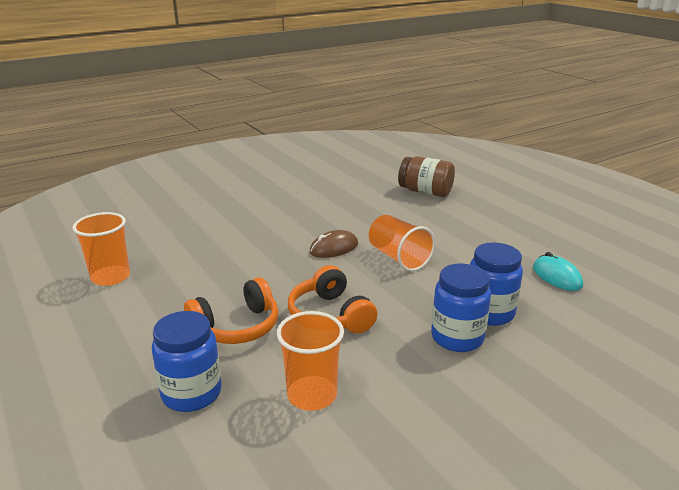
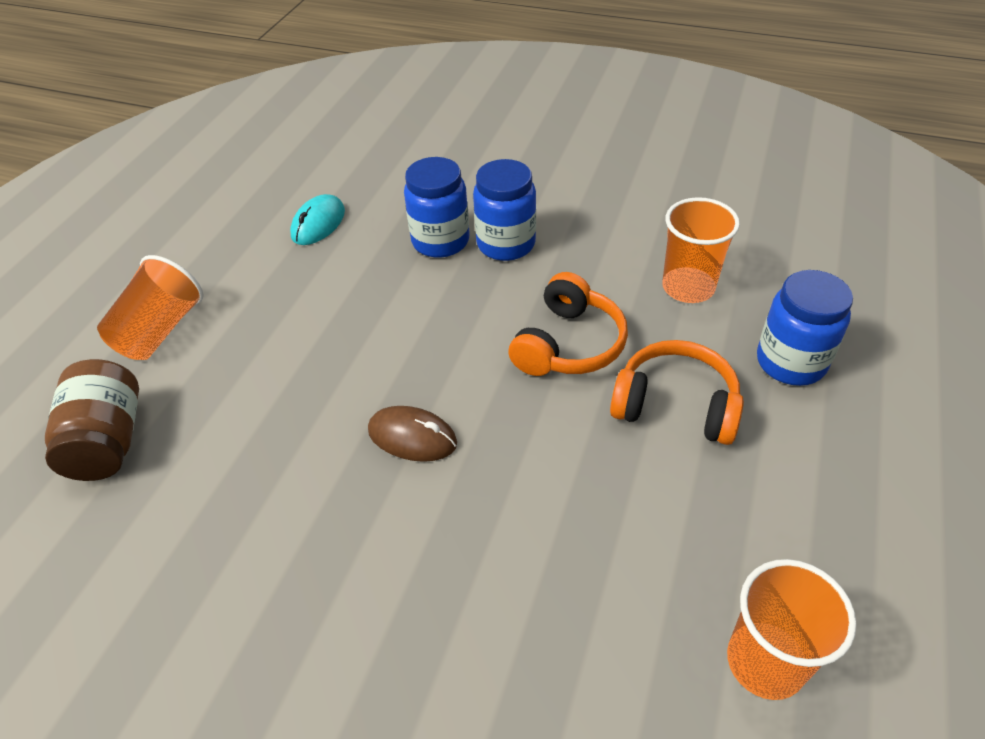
camera: 125 degrees left, 20 degrees up
(398, 257) = (381, 357): orange cup -> orange cup (160, 330)

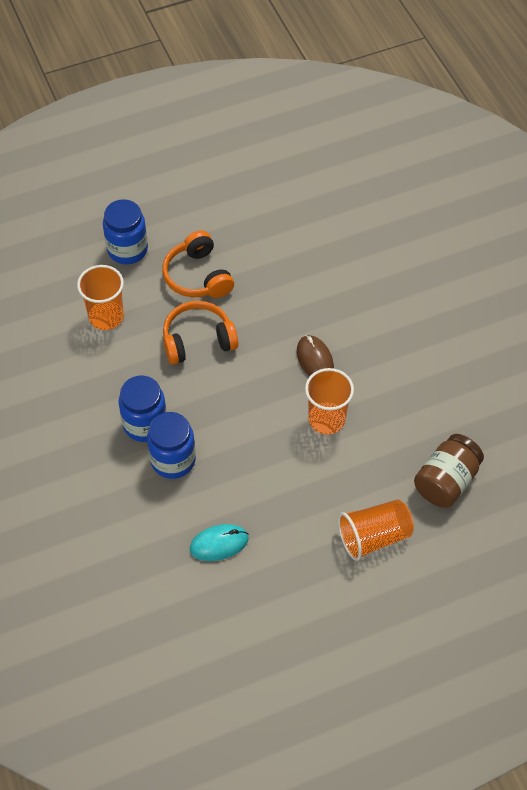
camera: 135 degrees left, 10 degrees up
(765, 662) = (293, 190): orange cup -> orange cup (326, 419)

